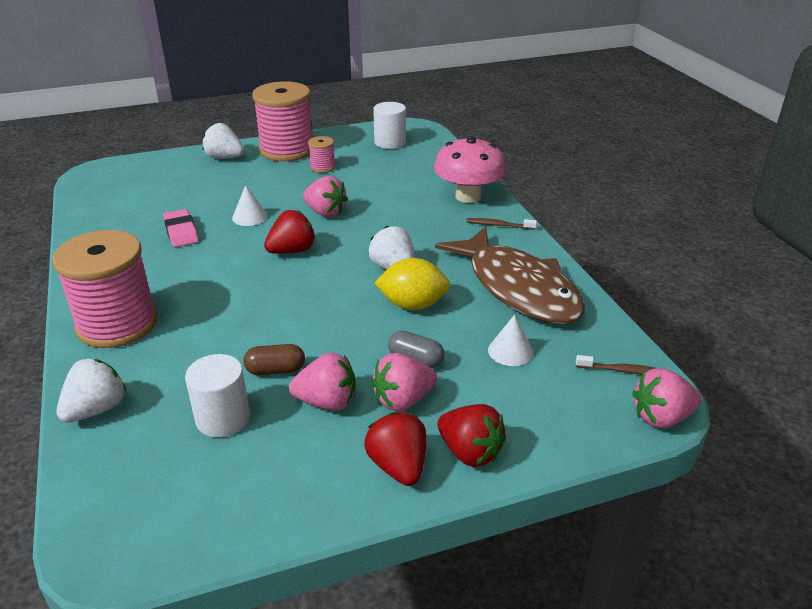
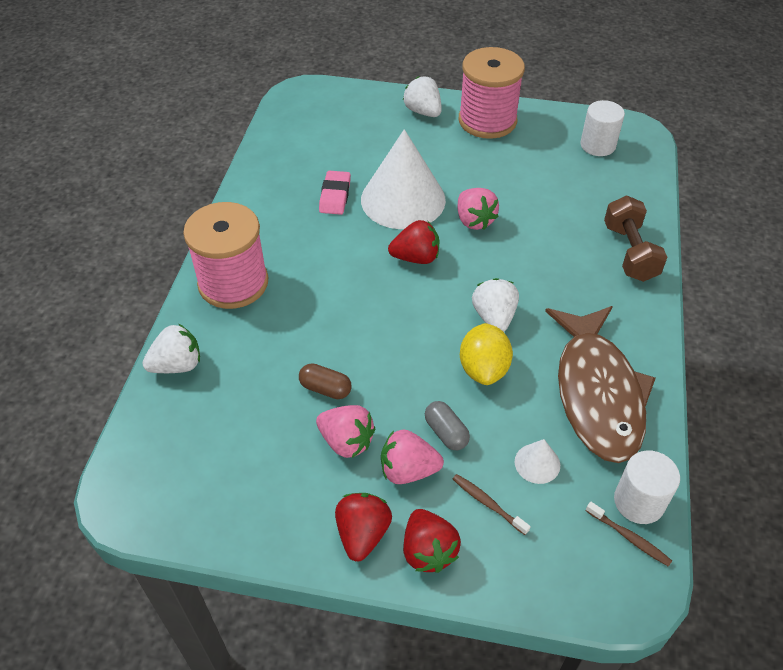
camera: 30 degrees right, 15 degrees up
(223, 418) = (260, 418): white cylinder -> white cylinder (639, 501)
(250, 217) = (403, 199): white cone -> white cone, size x2.40
(322, 167) = (508, 157): pink spool -> none
(412, 305) = (483, 369): yellow lemon -> yellow lemon turned 60 degrees clockwise
(468, 196) = (629, 252): pink mushroom -> brown dumbbell
(499, 225) = (635, 304): brown toothbrush -> brown toothbrush (488, 503)
(661, 417) = (625, 605): pink strawberry -> none

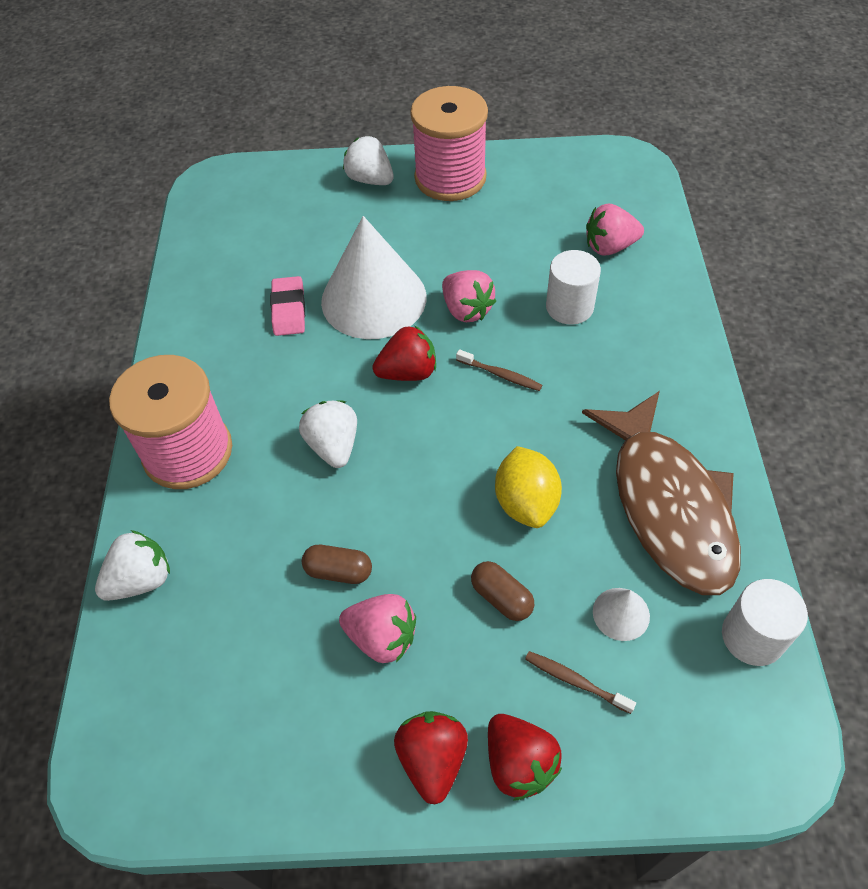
camera: 10 degrees left, 5 degrees up
(408, 470) = (468, 659): pink strawberry -> pink strawberry (610, 247)
(446, 432) = (501, 597): grey capsule -> brown capsule
(494, 317) = (521, 432): white strawberry -> white strawberry (333, 446)
(598, 145) = (587, 186): white cylinder -> white cylinder (569, 307)
(629, 252) = (659, 316): brown dumbbell -> none
(629, 537) = (753, 687): brown toothbrush -> brown toothbrush (500, 375)

